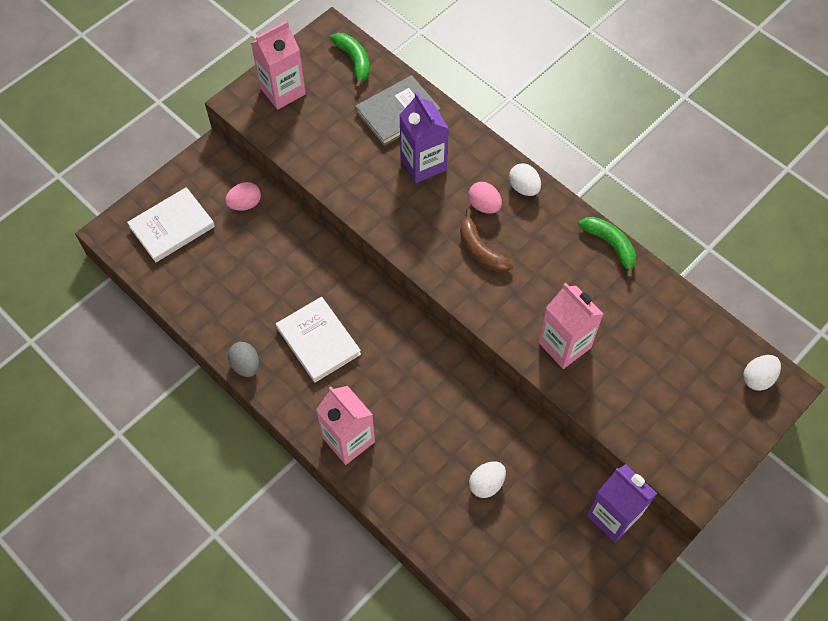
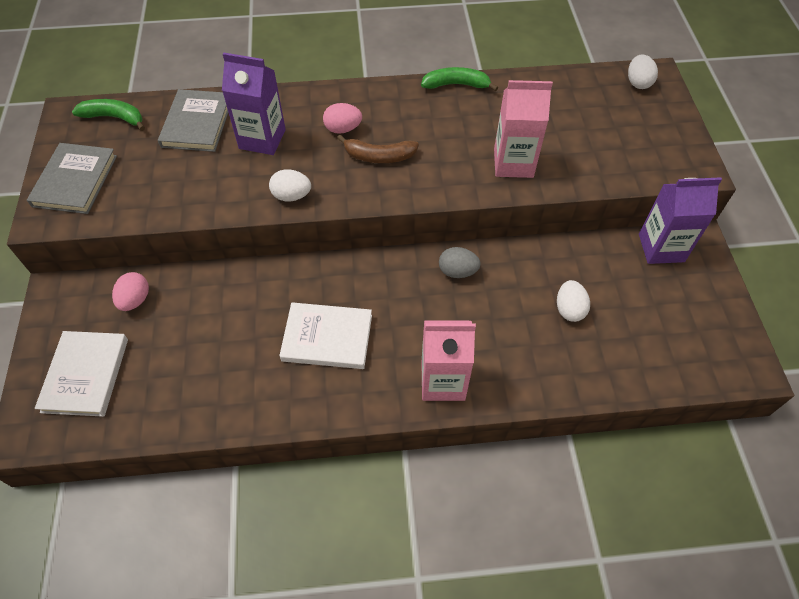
camera: 50 degrees left, 5 degrees down
(246, 365) = (292, 413): grey egg -> grey egg (457, 271)
(282, 91) = (75, 181): pink carton -> grey book
(524, 188) = (355, 97): white egg -> white egg (291, 196)

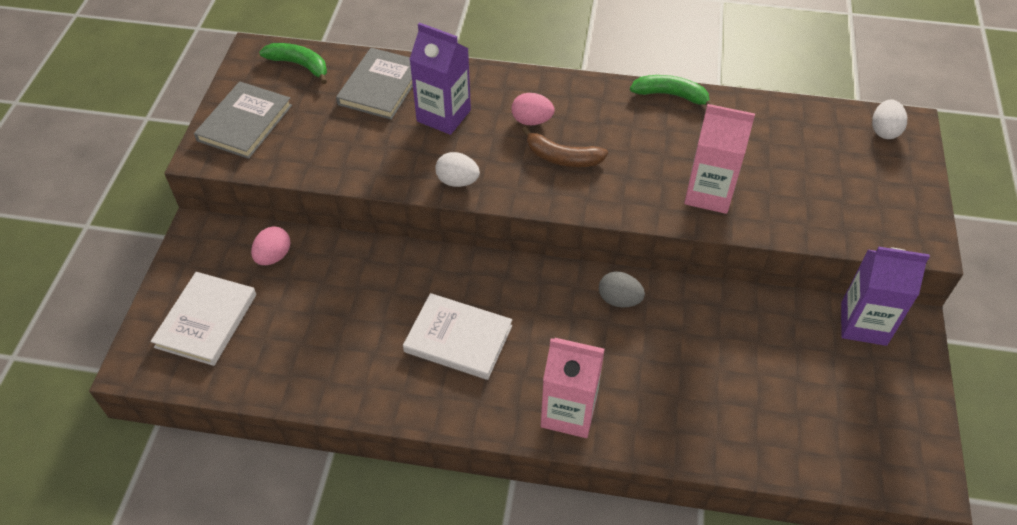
camera: 15 degrees right, 5 degrees down
(569, 309) = (733, 368): white egg -> none

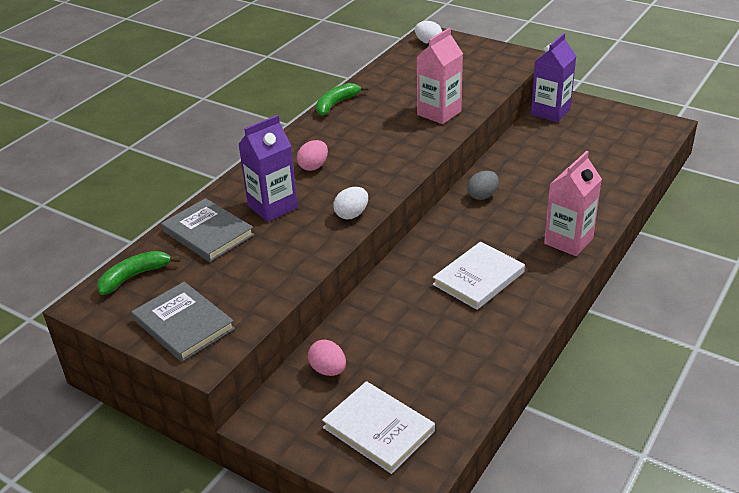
camera: 65 degrees left, 15 degrees down
(562, 158) = (363, 162): brown banana -> none

